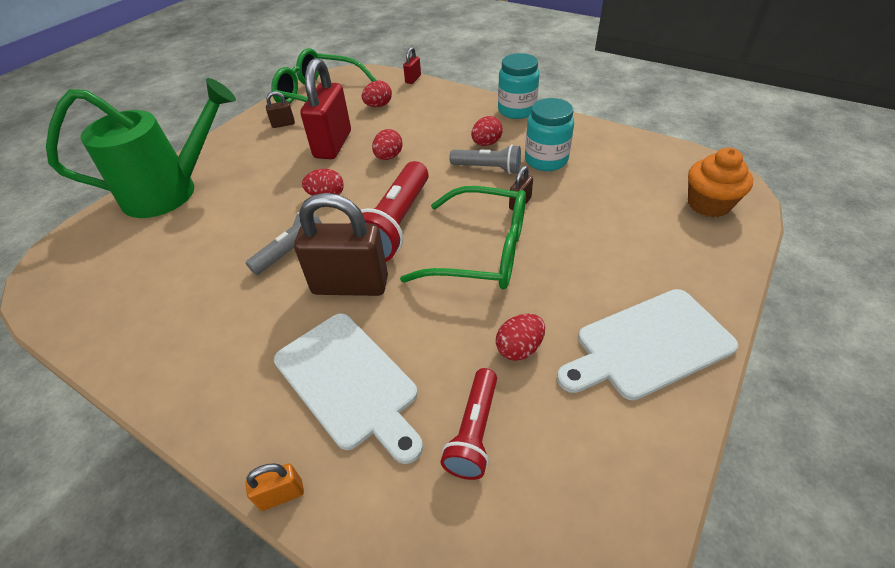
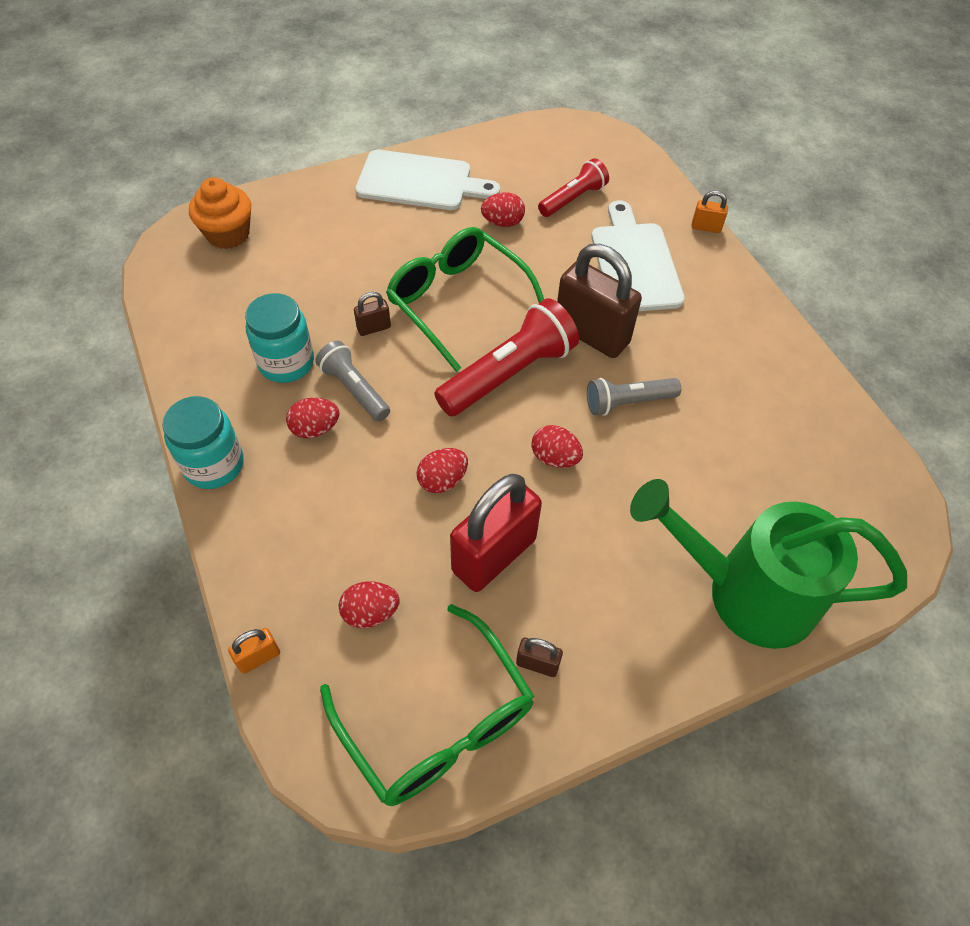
camera: 150 degrees left, 10 degrees up
(413, 79) = (259, 657): red padlock -> orange padlock

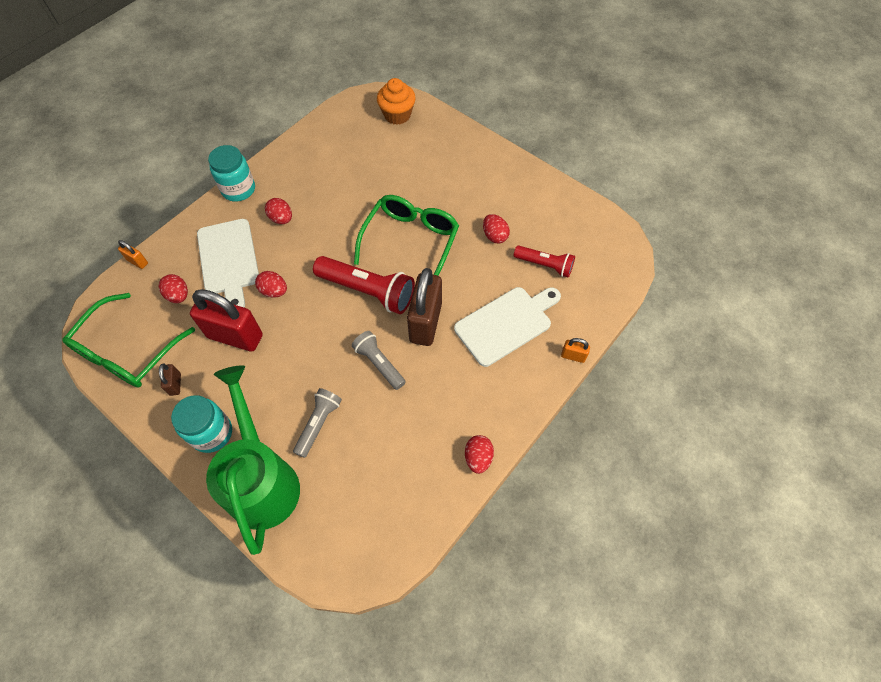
camera: 65 degrees right, 5 degrees up
(286, 363) = (319, 185): turquoise jar -> turquoise jar (212, 433)
(354, 389) = (317, 223): grey flashlight -> grey flashlight (319, 424)
(374, 328) = (366, 211): brown padlock -> none
(420, 182) = (501, 178): white cutting board -> white cutting board (228, 260)
(555, 458) = (316, 340): red egg -> red egg (478, 458)
(706, 227) = (573, 356): orange padlock -> orange padlock turned 60 degrees counterclockwise

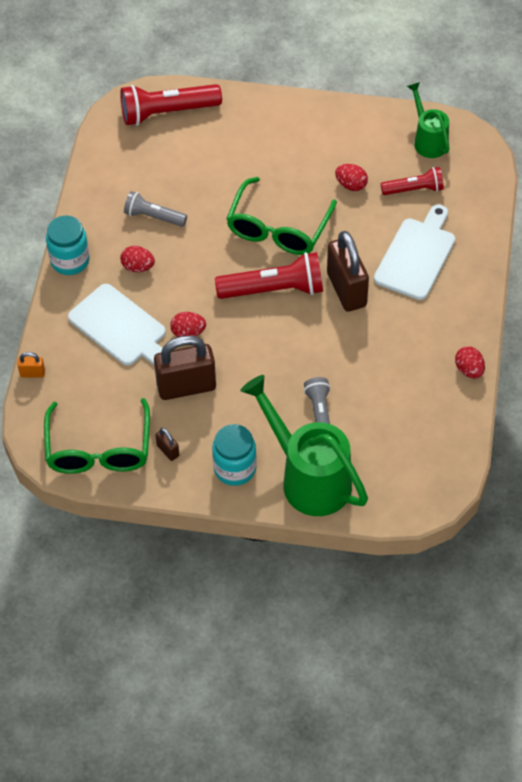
camera: 30 degrees left, 5 degrees down
(178, 295) = (101, 381): red egg -> none
(235, 336) = (186, 386): red padlock -> brown padlock
(379, 363) = (333, 342): grey flashlight -> grey flashlight (153, 216)
(397, 115) = (167, 112): orange cupcake -> red flashlight
(410, 242) = (278, 228): green glasses -> green glasses turned 150 degrees counterclockwise
(573, 356) = (490, 253): orange padlock -> none
(585, 230) = (428, 140): none -> green watering can

